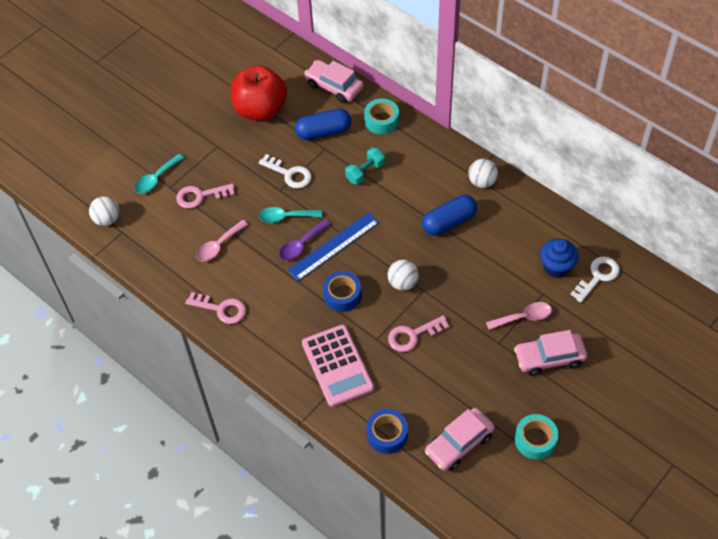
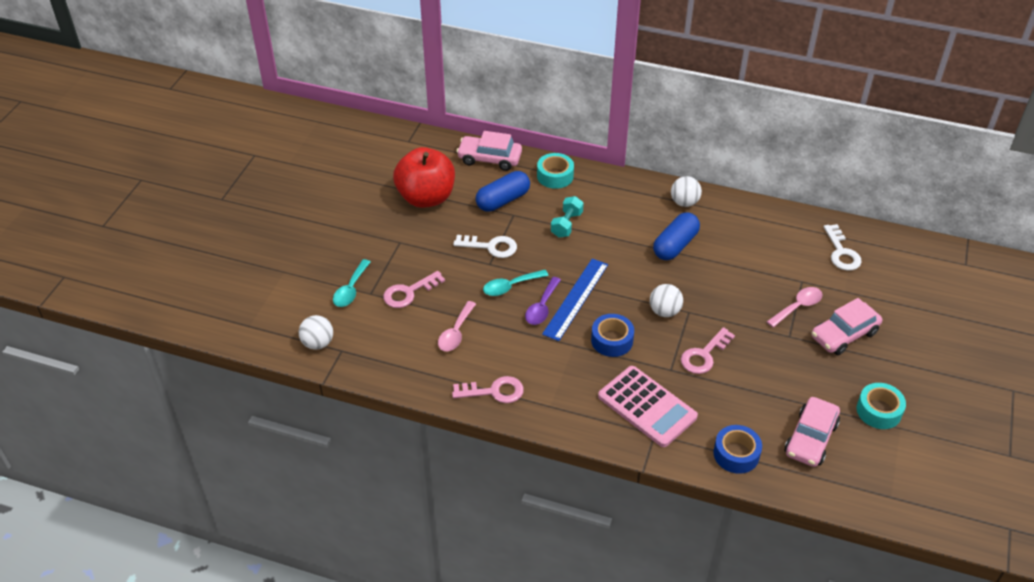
camera: 25 degrees left, 10 degrees down
(556, 267) = (799, 255): blue cupcake -> none
(597, 277) = (841, 252): white key -> white key turned 150 degrees clockwise

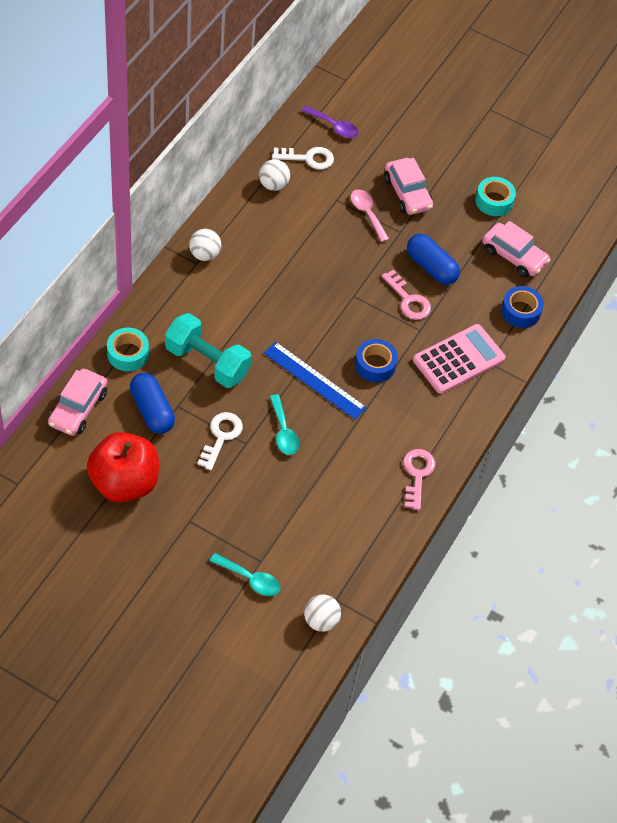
camera: 85 degrees left, 10 degrees up
(409, 292) = (268, 524): pink key -> none
(456, 333) = (335, 492): pink spoon -> none
(542, 307) = (319, 411): purple spoon -> purple spoon (334, 126)
(566, 224) = (207, 362): turquoise dumbbell -> turquoise dumbbell, size x1.77
(664, 311) = (348, 314): white ball -> white ball (273, 185)
(675, 245) = (263, 280): blue capsule -> blue capsule (431, 267)

